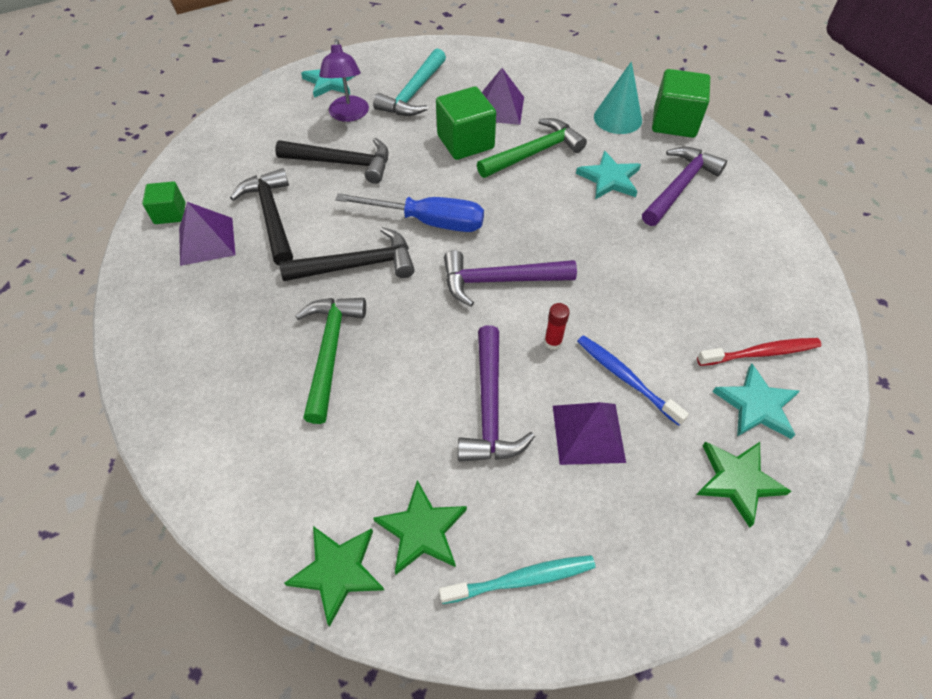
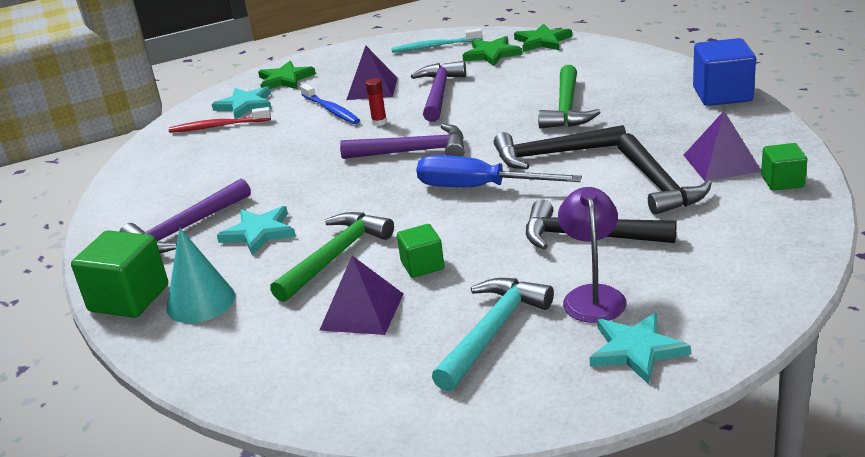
camera: 170 degrees left, 25 degrees down
(146, 363) = (722, 94): none -> blue cube
(465, 142) = (422, 265): green cube -> green cube, size x0.59
(534, 153) = (335, 256): green hammer -> green hammer turned 150 degrees clockwise

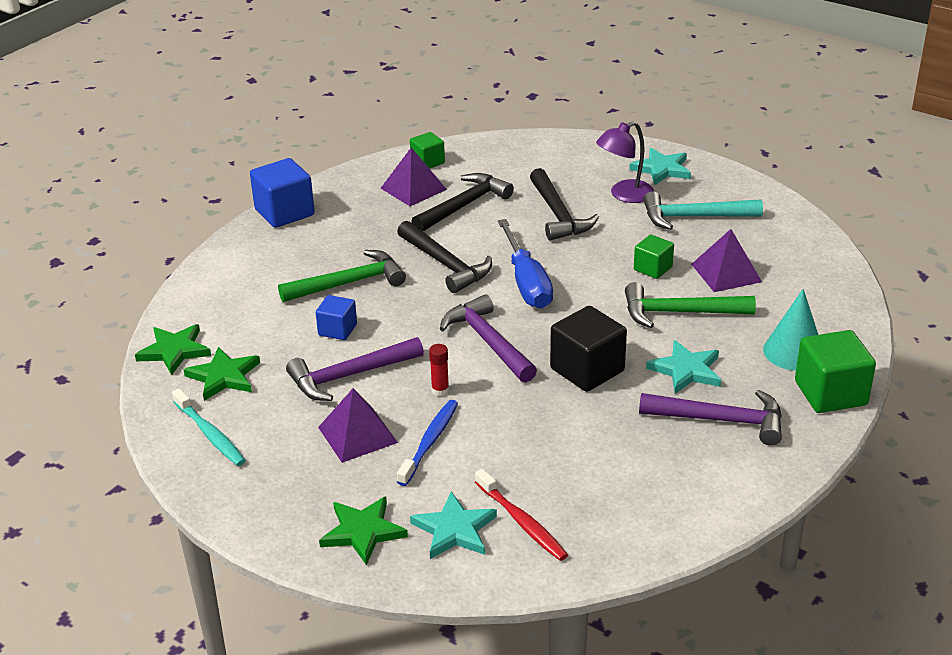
camera: 125 degrees left, 5 degrees up
(322, 186) = (587, 370): none -> black cube
(503, 96) = (337, 330): none -> blue cube

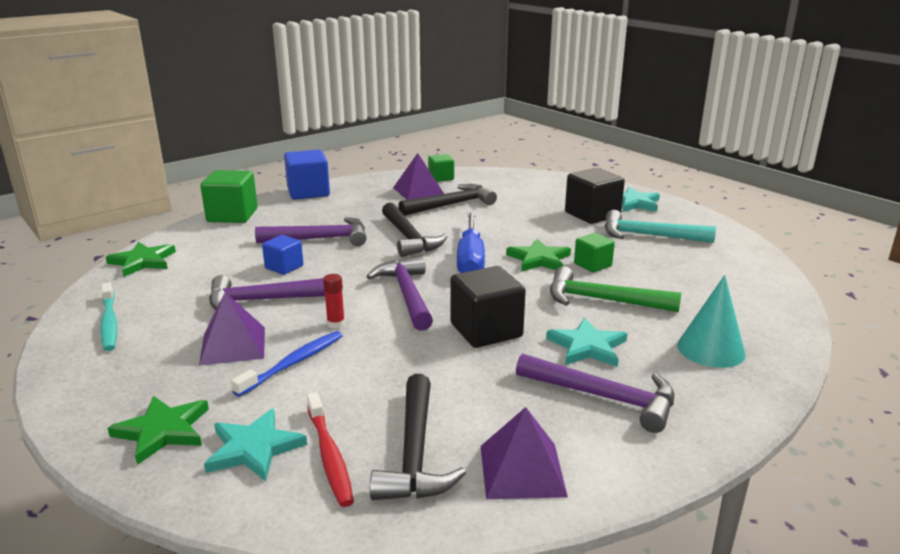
camera: 15 degrees right, 10 degrees down
(224, 376) = (162, 284): green star -> green star (539, 259)
(349, 283) = (320, 239): green hammer -> purple hammer
(558, 215) = (527, 219): black hammer -> black hammer (415, 453)
(624, 195) = (592, 214): purple lamp -> black cube
(726, 272) = (663, 277): purple pyramid -> purple pyramid (522, 470)
(830, 393) = (741, 394): green cube -> green cube (232, 215)

